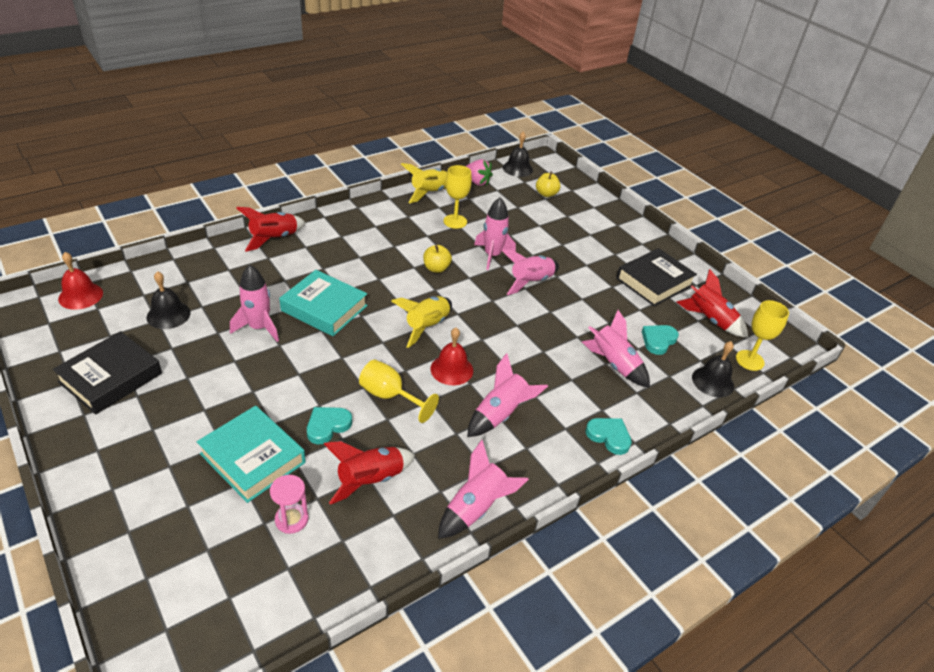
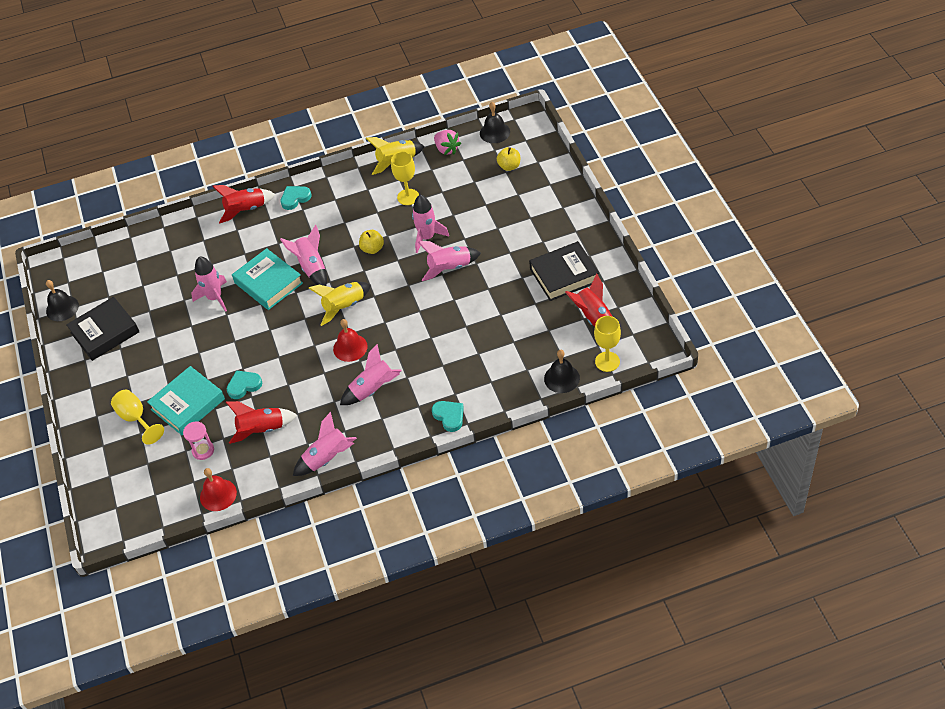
camera: 25 degrees right, 10 degrees up
(80, 296) = (92, 259): red bell -> red bell (218, 495)
(168, 315) = (151, 281): black bell -> black bell (62, 308)
(253, 458) = (188, 404): turquoise book -> turquoise book turned 75 degrees clockwise
(390, 396) = (295, 366): yellow goblet -> yellow goblet (136, 418)
(613, 364) = (484, 354): pink rocket -> pink rocket (312, 267)
(658, 340) = (535, 336): turquoise heart -> turquoise heart (295, 198)

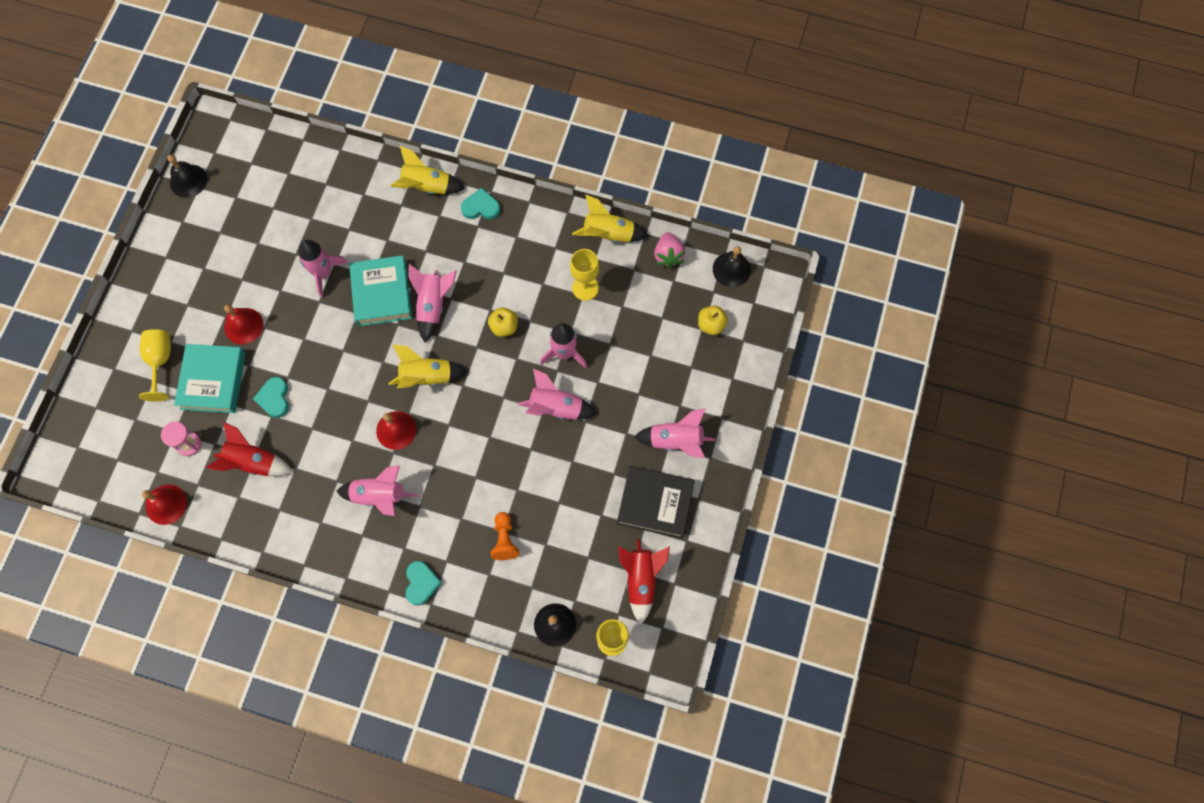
camera: 30 degrees right, 20 degrees up
(105, 332) = (203, 239): black book -> none
(182, 361) = (243, 325): none -> red bell
(188, 404) = (213, 381): turquoise book -> turquoise book turned 75 degrees counterclockwise
(244, 385) = (274, 398): turquoise heart -> turquoise heart turned 105 degrees counterclockwise
(246, 210) = (427, 186): red rocket -> yellow rocket
(327, 458) = (283, 541): pink rocket -> pink rocket (676, 441)
(483, 356) = (504, 539): none -> orange pawn

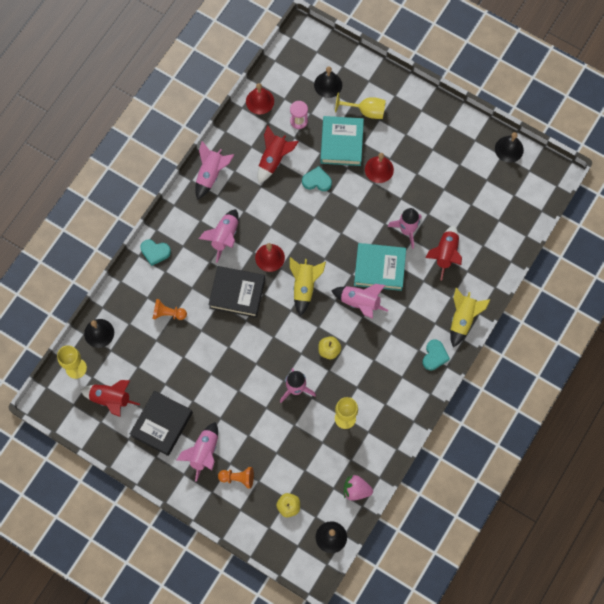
camera: 105 degrees right, 0 degrees up
(127, 420) = (328, 85): none -> black bell
(213, 381) = (341, 143): turquoise book -> turquoise book turned 75 degrees clockwise
(346, 223) = (445, 254): none -> red rocket
(455, 458) = (237, 293): none -> black book
(556, 407) = (255, 372): pink rocket -> pink rocket (211, 174)
(608, 234) = (386, 448): yellow rocket -> none
(695, 391) = (238, 478): none -> orange pawn

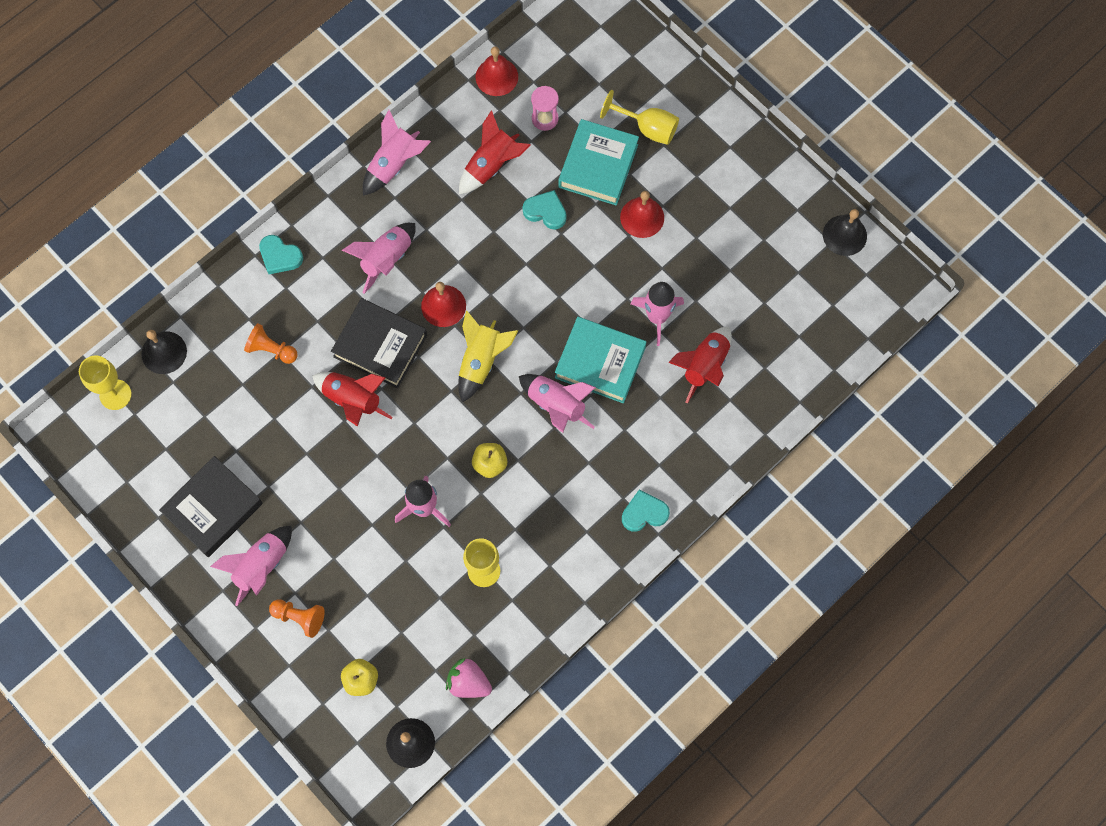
camera: 15 degrees right, 0 degrees up
(111, 399) = (151, 453): red rocket -> red rocket (353, 401)
(328, 85) = (603, 77): black bell -> none
(434, 356) = (644, 513): turquoise heart -> turquoise heart turned 135 degrees counterclockwise
(463, 319) = (702, 469): yellow rocket -> none

